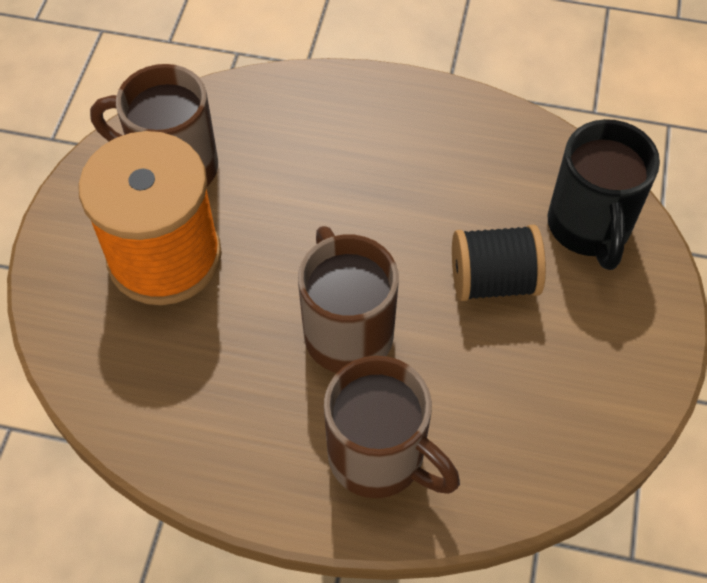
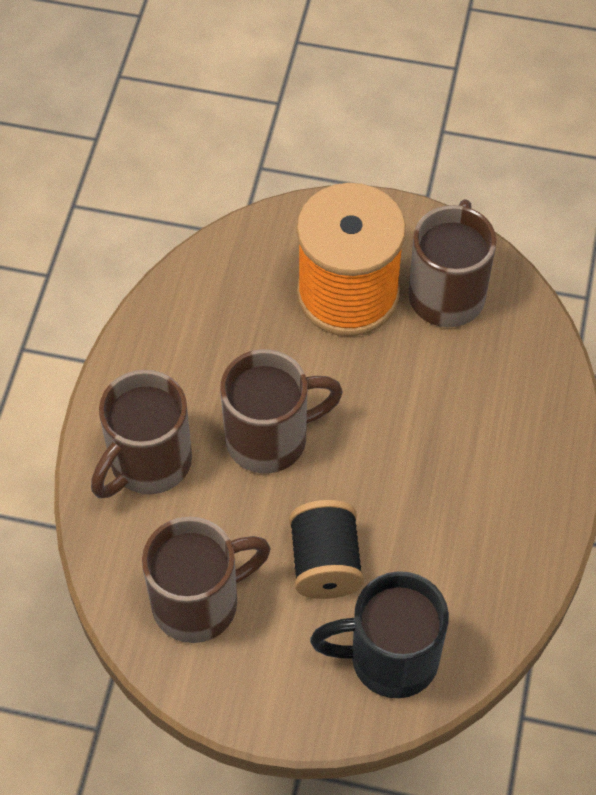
camera: 90 degrees right, 0 degrees up
(548, 398) = (199, 602): none -> brown mug

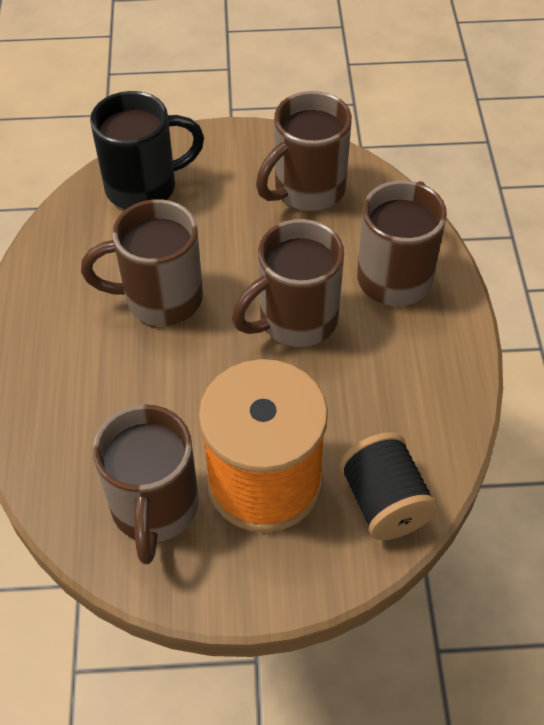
camera: 165 degrees right, 5 degrees down
(325, 563) = (214, 236): black spool -> black spool (384, 502)
(401, 498) = (160, 299): none -> brown mug

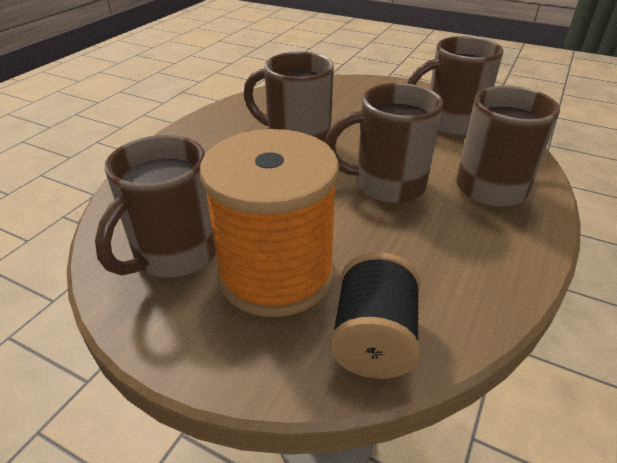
camera: 30 degrees right, 15 degrees down
(144, 187) = (335, 93): black mug -> none

